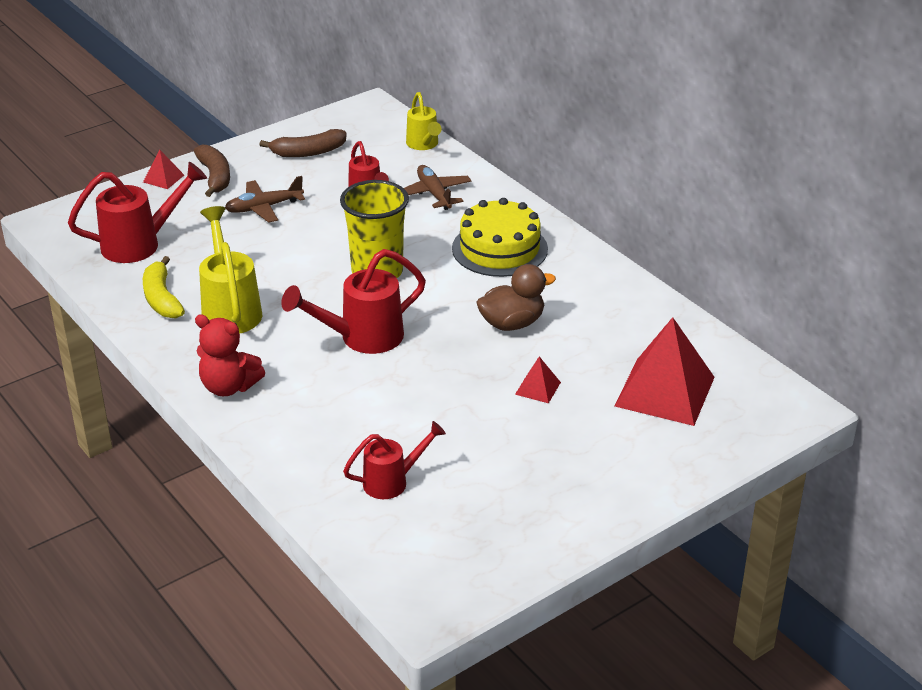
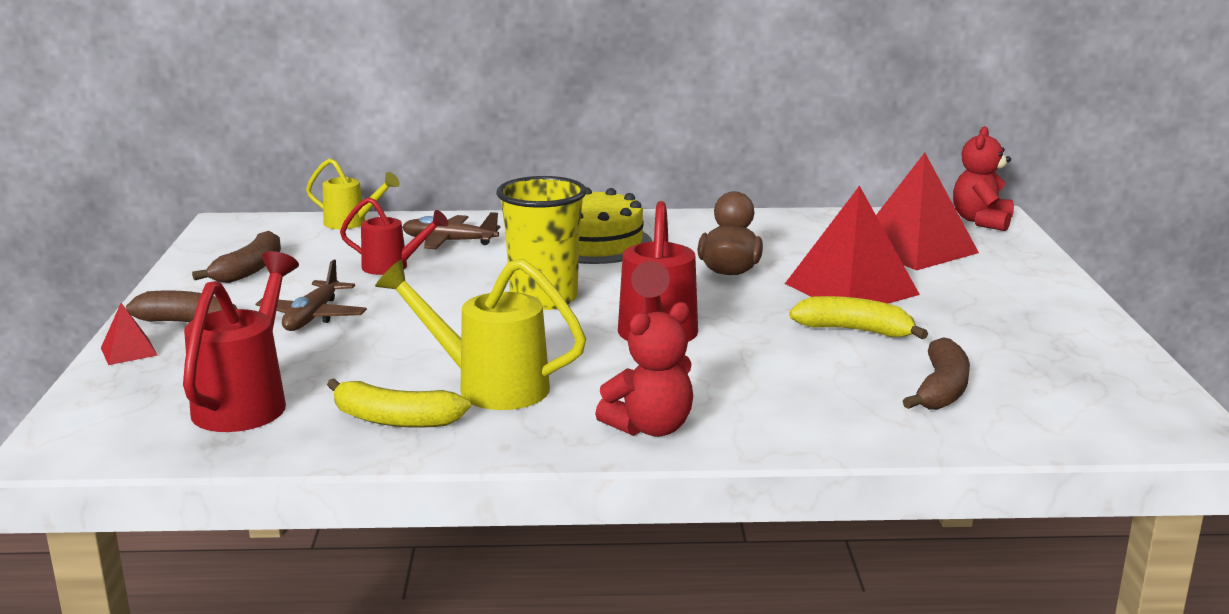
camera: 55 degrees left, 15 degrees down
(393, 481) = (941, 389): red watering can -> brown banana
(458, 414) = (855, 330): none -> yellow banana
(538, 388) = (851, 289): red pyramid -> red pyramid, size x2.27
(779, 406) = (981, 221): none -> red teddy bear

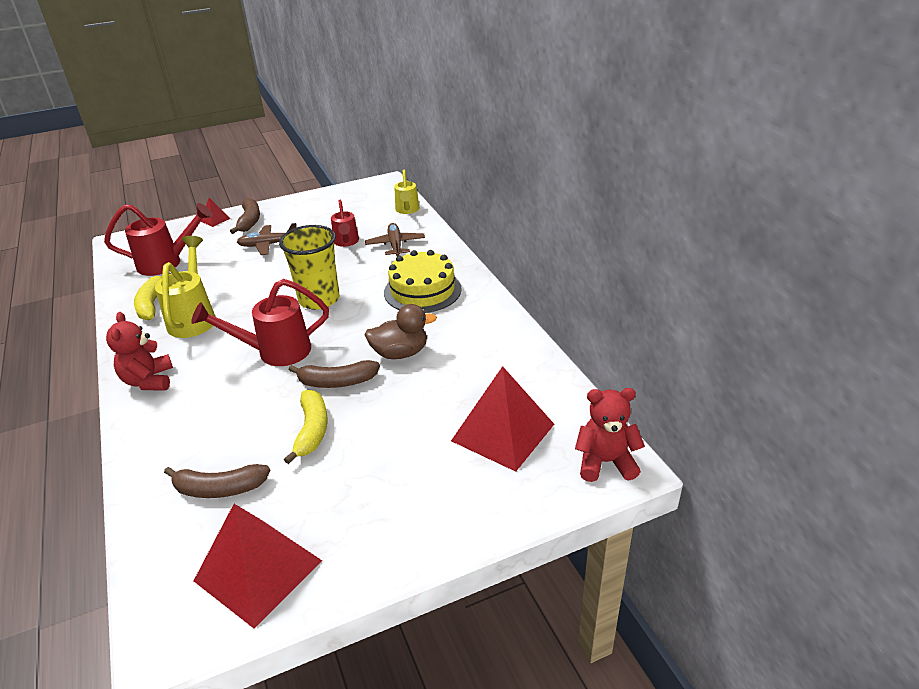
camera: 70 degrees right, 15 degrees up
(250, 269) = (323, 209): brown banana -> brown banana (337, 382)
(650, 428) = (149, 381): red teddy bear -> red teddy bear turned 45 degrees clockwise
(851, 289) = (392, 414): red pyramid -> red pyramid (258, 570)

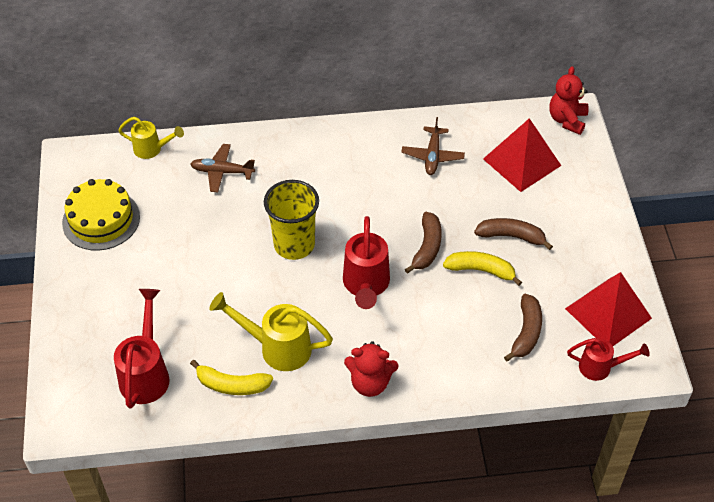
camera: 75 degrees left, 15 degrees up
(215, 219) = (61, 324): red pyramid -> none
(249, 221) = (88, 290): brown banana -> brown banana (511, 236)
(268, 245) = (158, 276): brown plane -> brown plane (432, 156)
(346, 242) = (193, 209): red watering can -> red watering can (601, 367)
(400, 353) = (405, 200): brown duck -> none
(422, 290) = (317, 168): yellow cake -> yellow cake (101, 219)

